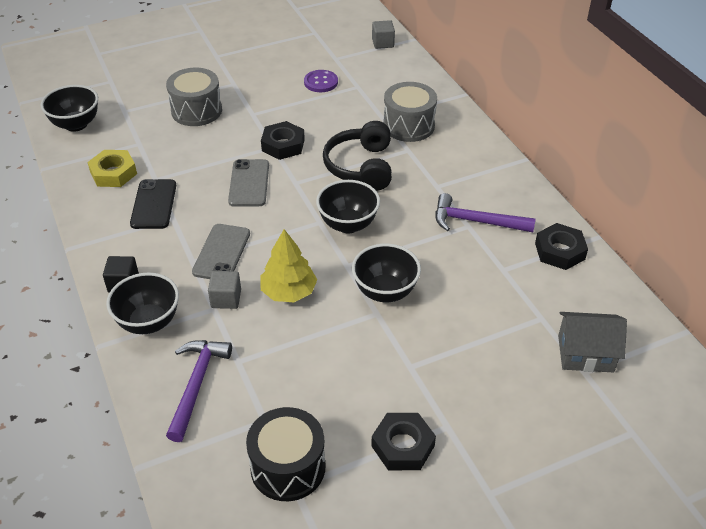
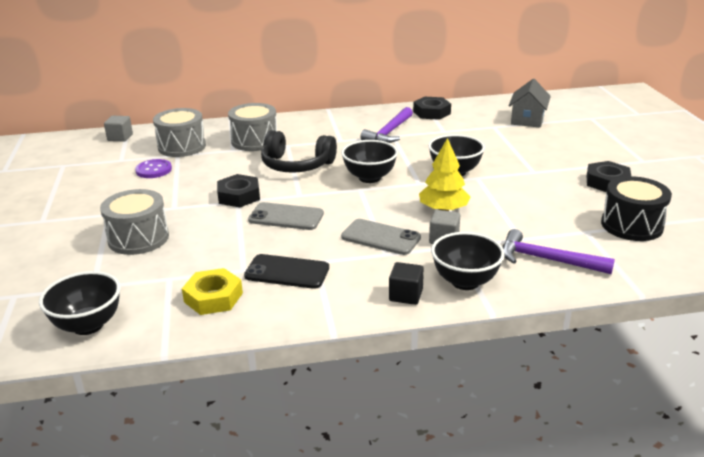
camera: 75 degrees left, 15 degrees down
(377, 84) = (182, 146): none -> grey drum

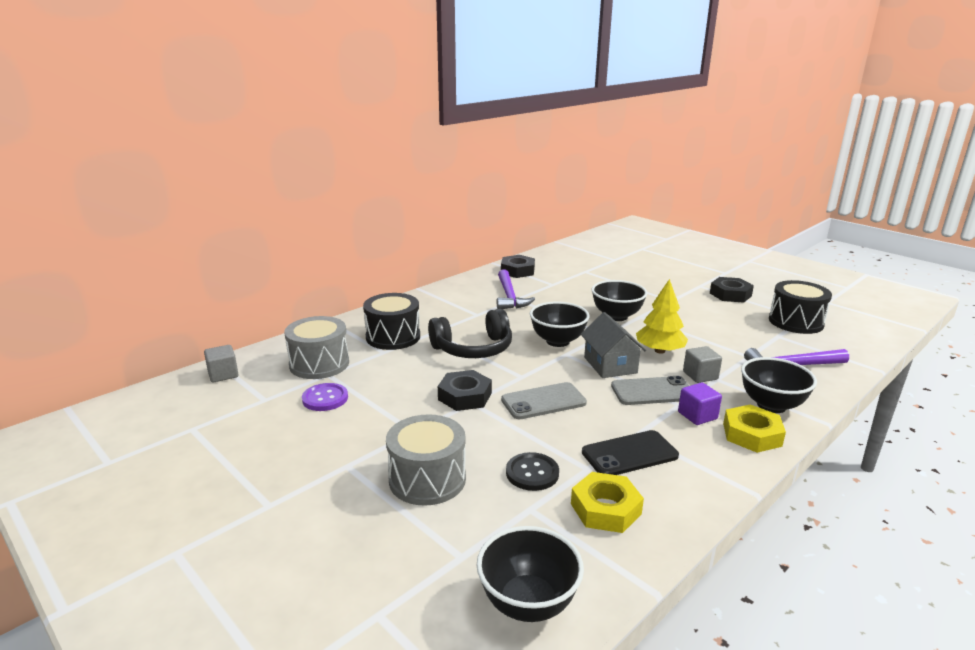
camera: 35 degrees left, 5 degrees down
(203, 259) = (532, 473): none -> black button
(254, 141) = (393, 337): grey drum -> black drum
(386, 266) = (697, 415): none -> purple cube
(406, 295) = (752, 434): black cube -> yellow nut
(527, 119) = (600, 260): grey house -> grey house (610, 365)

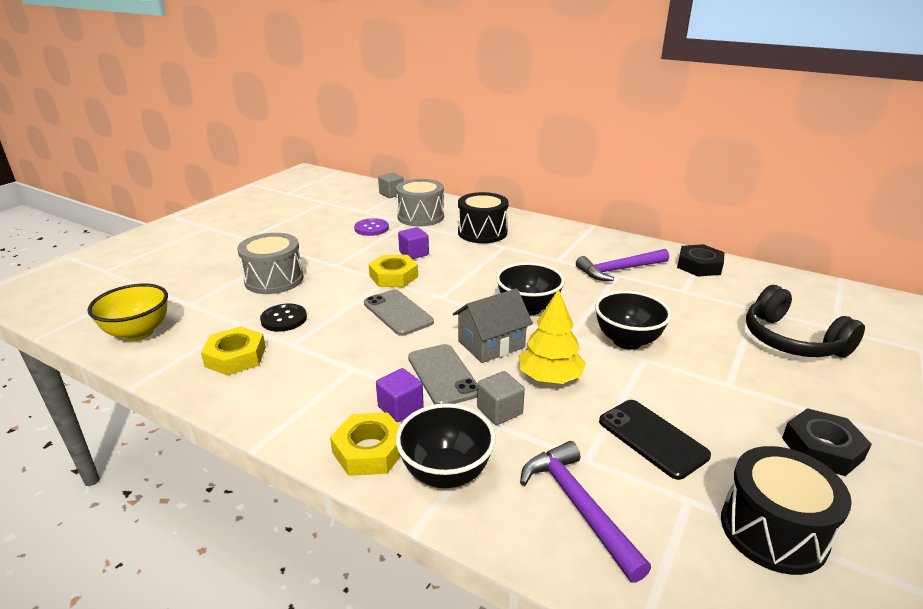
camera: 75 degrees right, 5 degrees up
(417, 379) = (414, 253): none -> purple cube
(465, 396) = (394, 276): black nut -> yellow nut
(473, 349) = (482, 268): black headphones -> black headphones (791, 340)
(528, 603) = (138, 333): black bowl -> yellow bowl
(629, 454) = (317, 365): black phone -> black phone (652, 438)

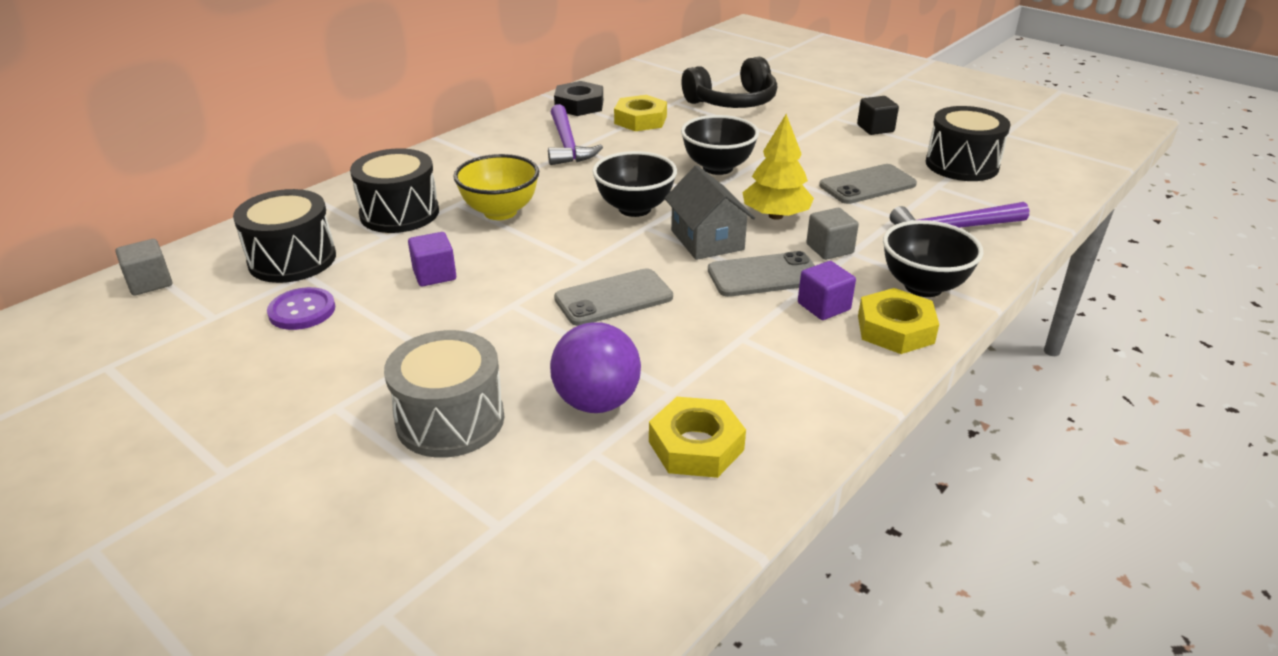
camera: 80 degrees left, 5 degrees up
(138, 333) = (589, 584): yellow bowl -> yellow bowl (500, 212)
(284, 319) = (596, 402): black button -> purple ball
(394, 276) = (503, 296): yellow nut -> yellow nut (640, 120)
(420, 217) = (292, 259): grey drum -> black drum
(652, 438) = (867, 185): black phone -> grey phone
(822, 448) = (875, 128): black nut -> black cube

